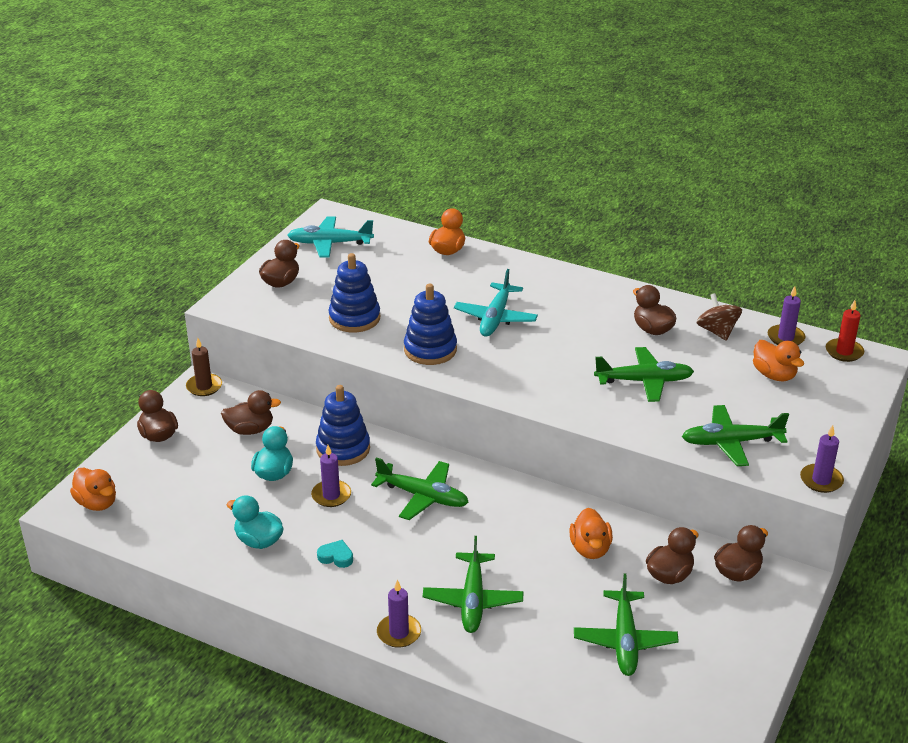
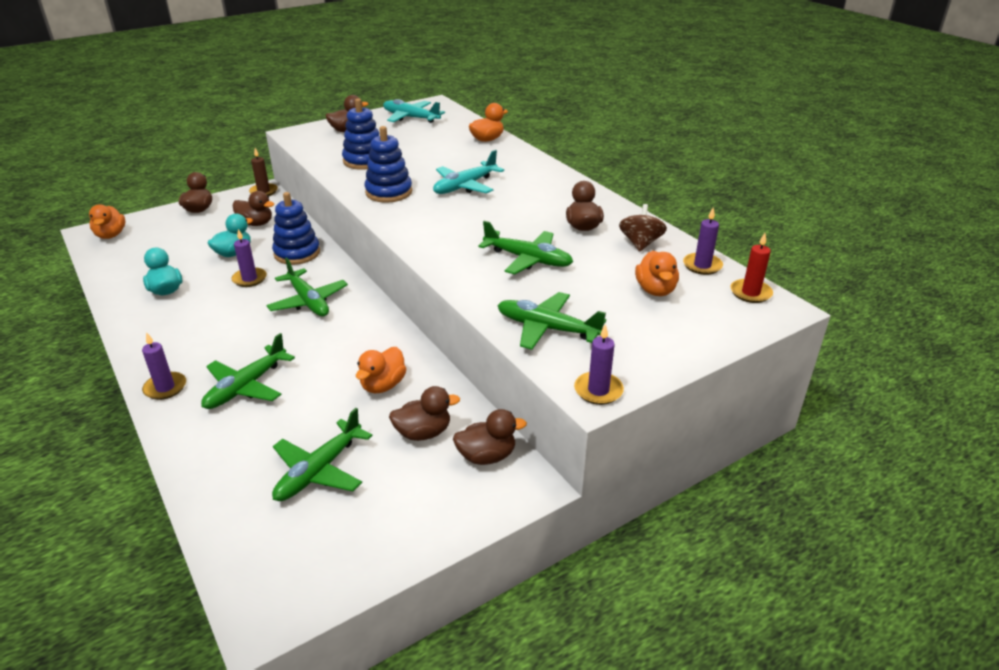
camera: 30 degrees right, 0 degrees up
(336, 557) = (198, 319): turquoise heart -> none

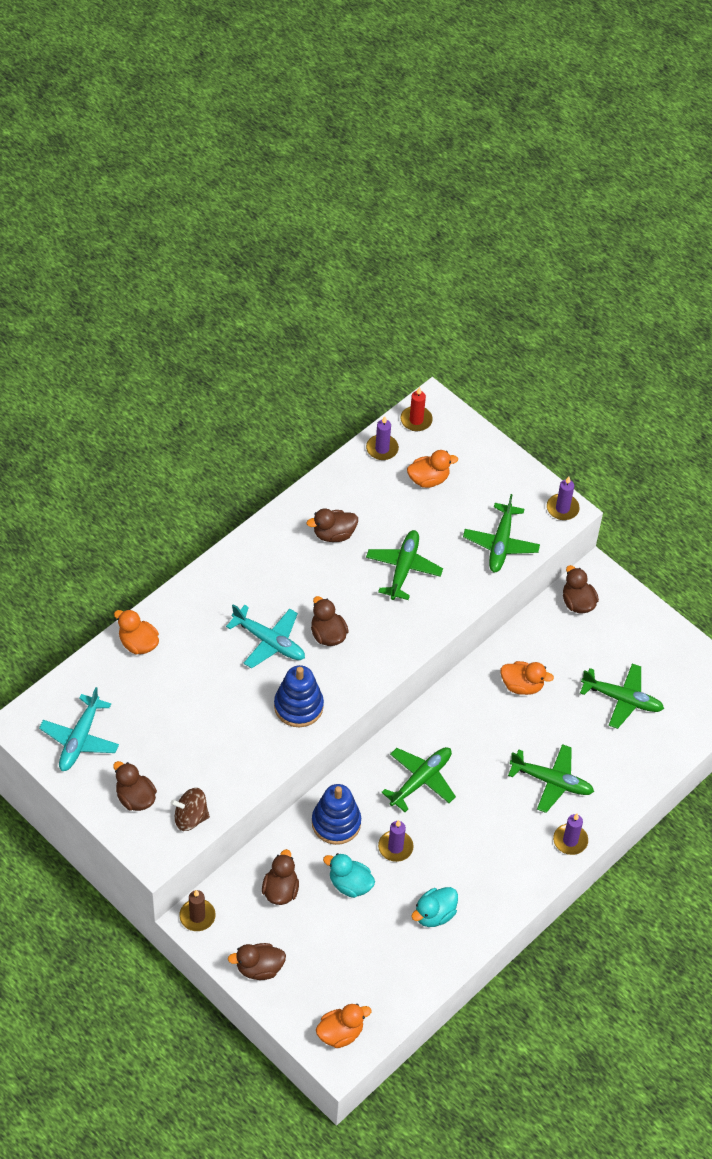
camera: 105 degrees left, 20 degrees up
(364, 161) = (224, 752): blue stacking toy -> none
(423, 433) = (566, 646): brown duck -> brown duck (328, 635)
(640, 243) = (355, 491): brown spinning top -> brown spinning top (190, 817)

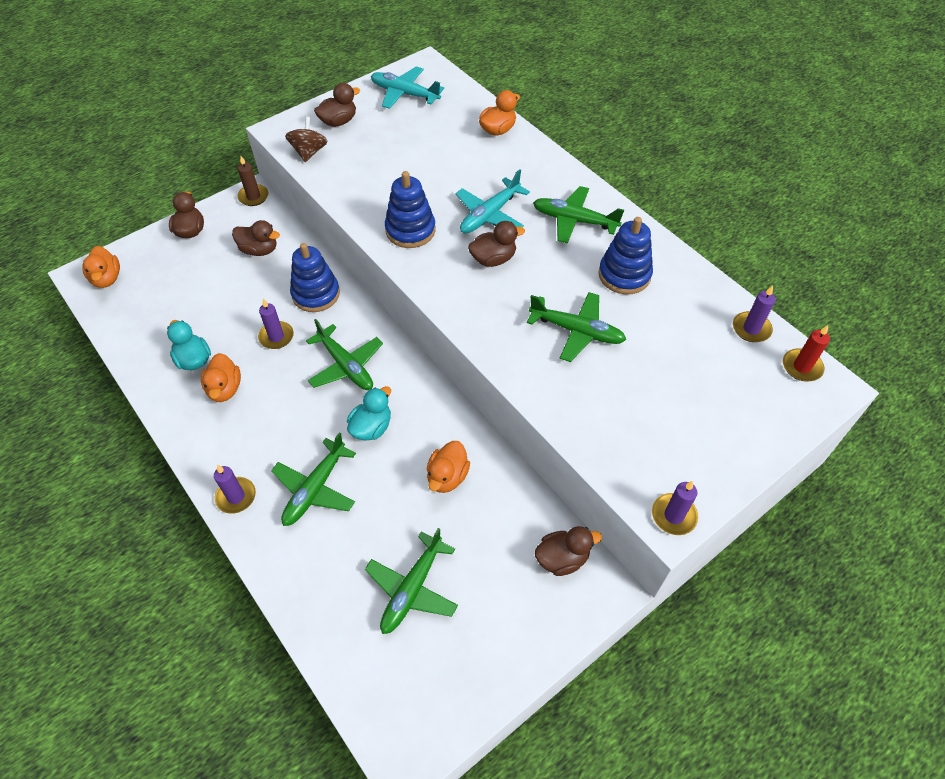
camera: 100 degrees right, 0 degrees up
(334, 534) = (624, 275): brown duck -> blue stacking toy
(350, 884) = (248, 298): turquoise duck -> turquoise duck (371, 427)
(428, 479) = (709, 369): orange duck -> orange duck (225, 389)
(501, 543) = (613, 433): green plane -> green plane (574, 220)

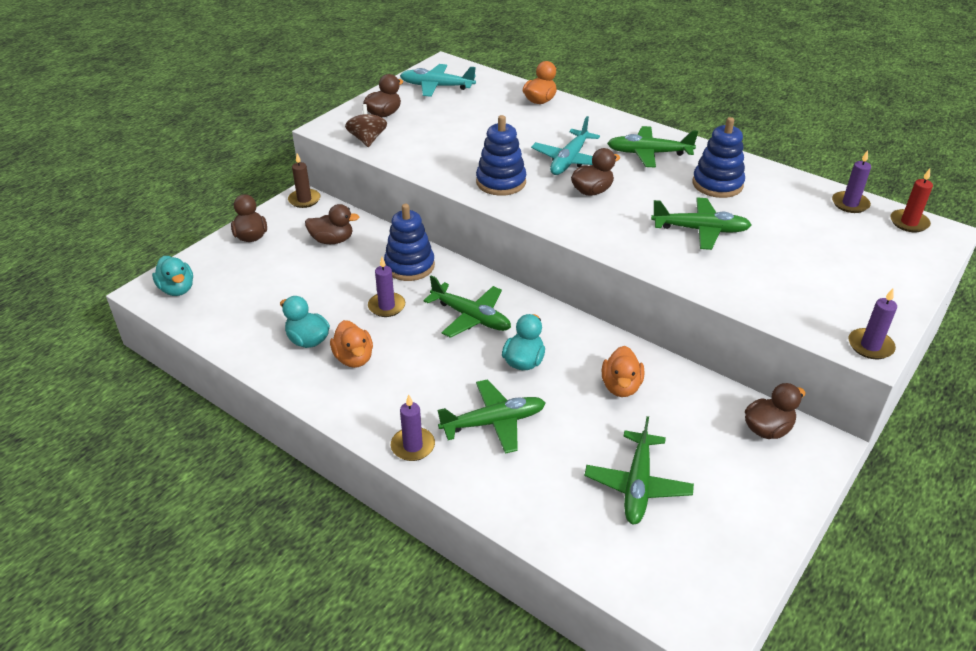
camera: 15 degrees left, 15 degrees down
(107, 278) = (177, 289): orange duck -> turquoise duck
(315, 488) = (493, 422): green plane -> green plane turned 120 degrees counterclockwise

